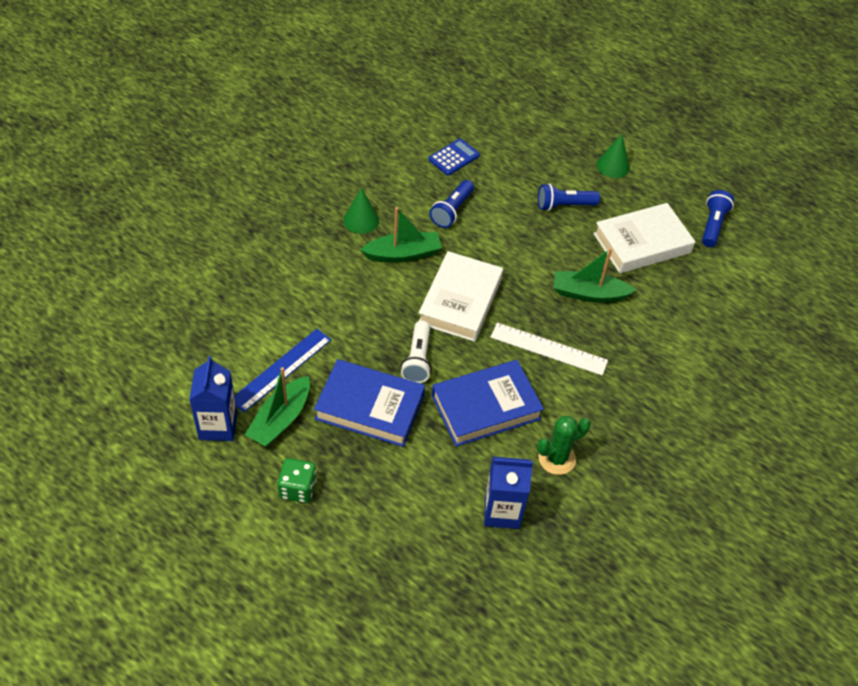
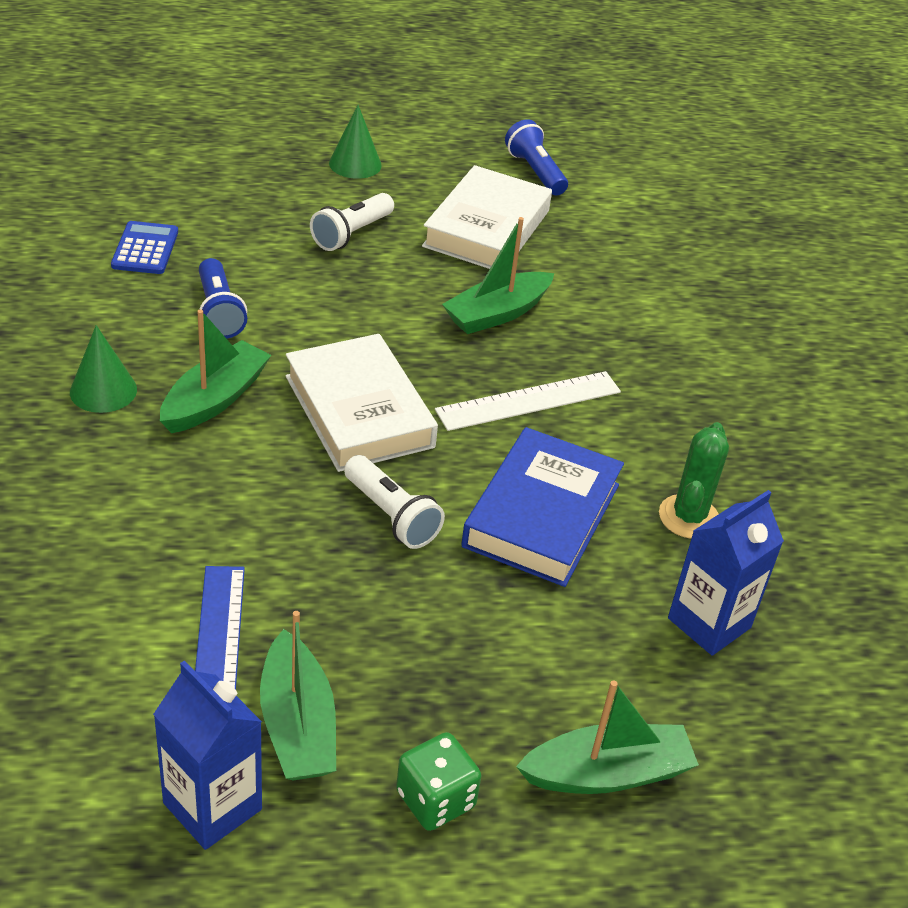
camera: 45 degrees left, 10 degrees down
(370, 407) = (402, 617): blue book -> none
(376, 534) = (607, 773): none -> green boat
(564, 205) = (352, 234): blue flashlight -> white flashlight

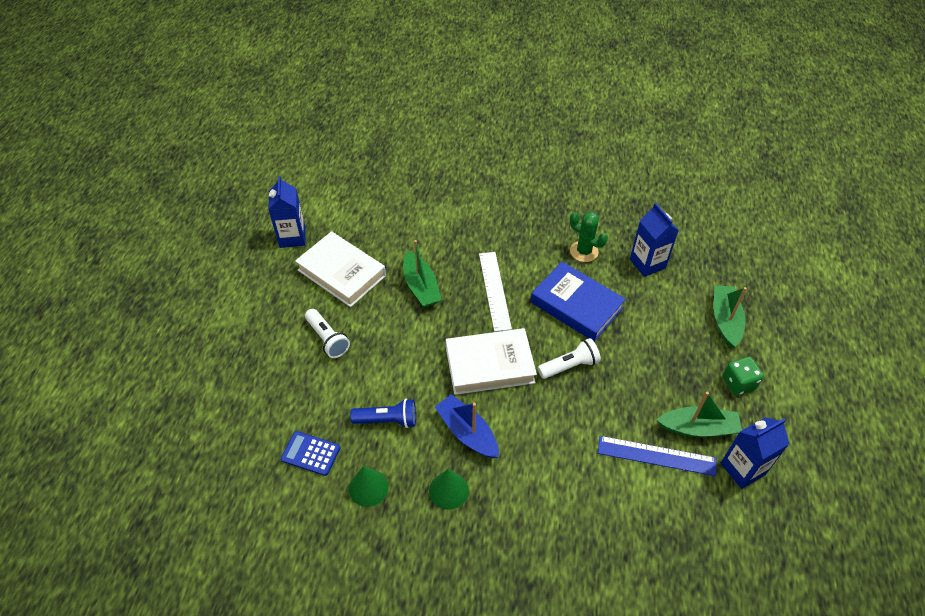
camera: 70 degrees left, 10 degrees up
(215, 399) = (467, 432): green boat -> blue boat
(355, 164) = (252, 323): green cone -> green cone (368, 487)
(535, 172) = (292, 237): blue flashlight -> blue carton

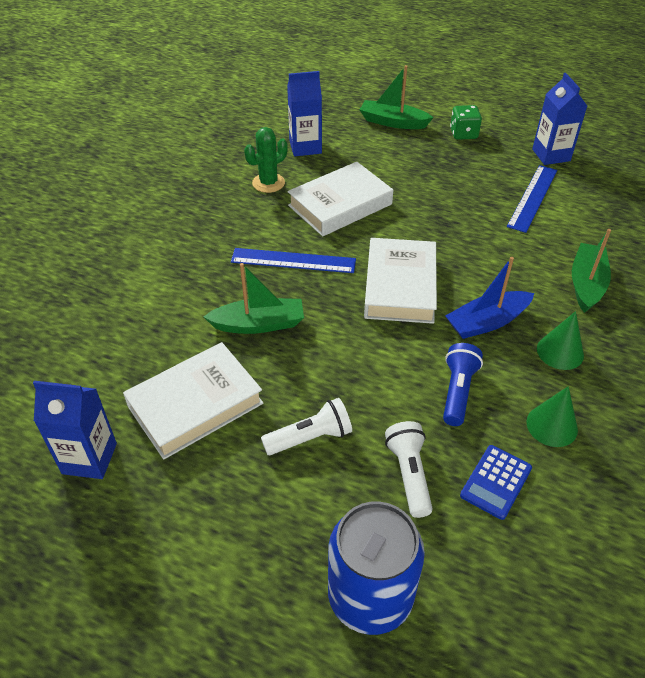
camera: 75 degrees left, 5 degrees down
(219, 393) = (370, 596): none -> blue can
(495, 290) = (293, 260): white ruler -> blue ruler
(569, 366) = (417, 227): white flashlight -> white flashlight (409, 474)
(576, 305) = (340, 205): blue book -> white book
(698, 428) = (506, 167): green boat -> green boat (586, 284)

